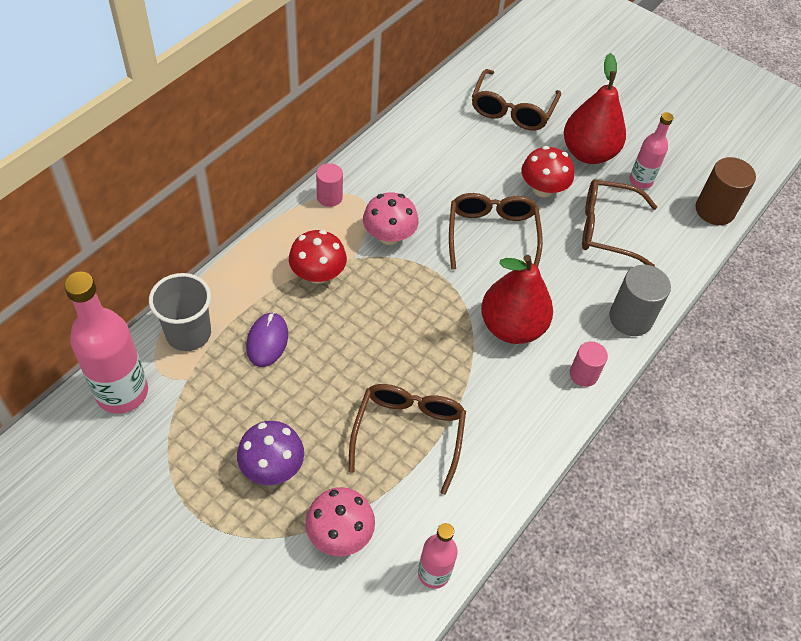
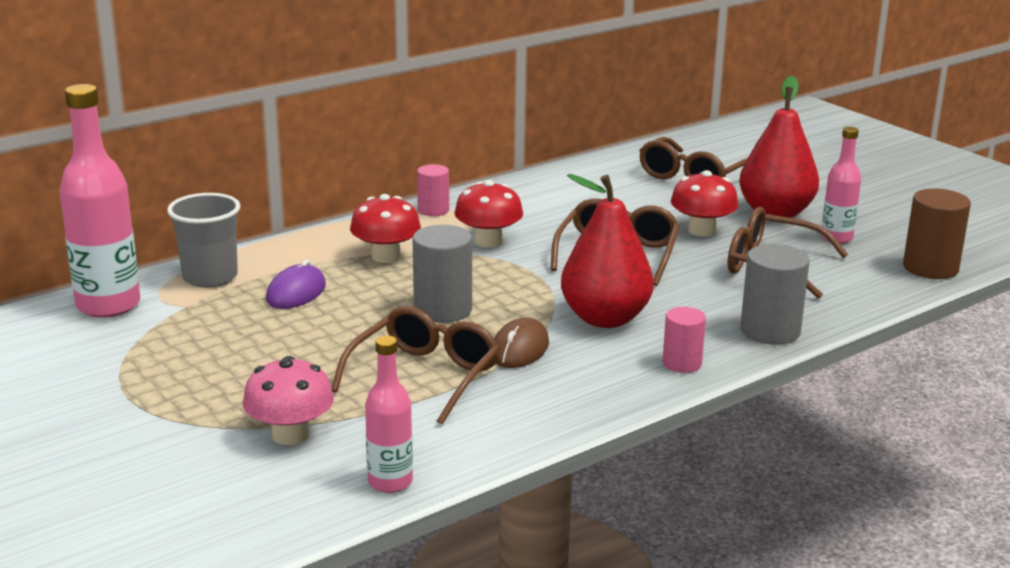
camera: 20 degrees right, 30 degrees down
(272, 466) = (242, 376): purple mushroom -> none
(389, 235) = (488, 241): pink mushroom -> red mushroom
(389, 341) = (442, 310): none -> grey cylinder
(464, 382) = (519, 349): none -> brown mouse

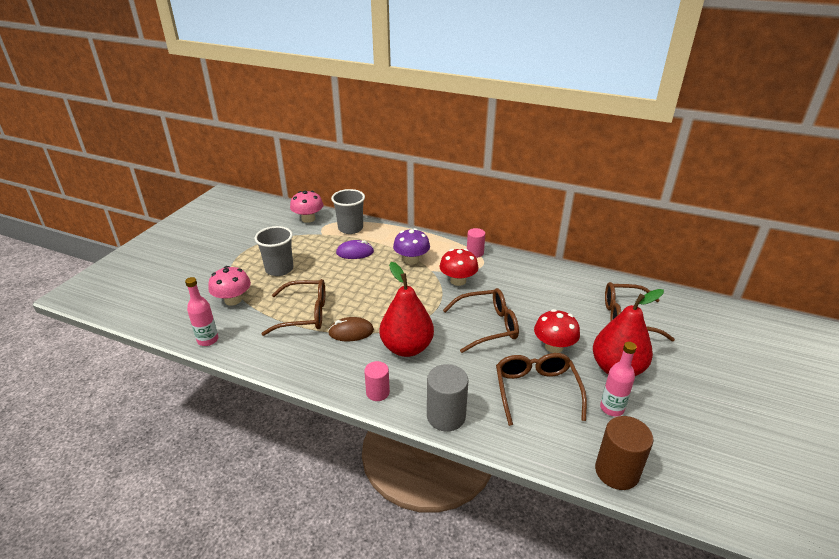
camera: 60 degrees right, 10 degrees up
(108, 305) = (308, 219): pink bottle -> pink mushroom
(249, 370) = (279, 269): none -> grey cup
(386, 256) = (411, 260): red mushroom -> purple mushroom
(442, 310) = (372, 295): grey cylinder -> none

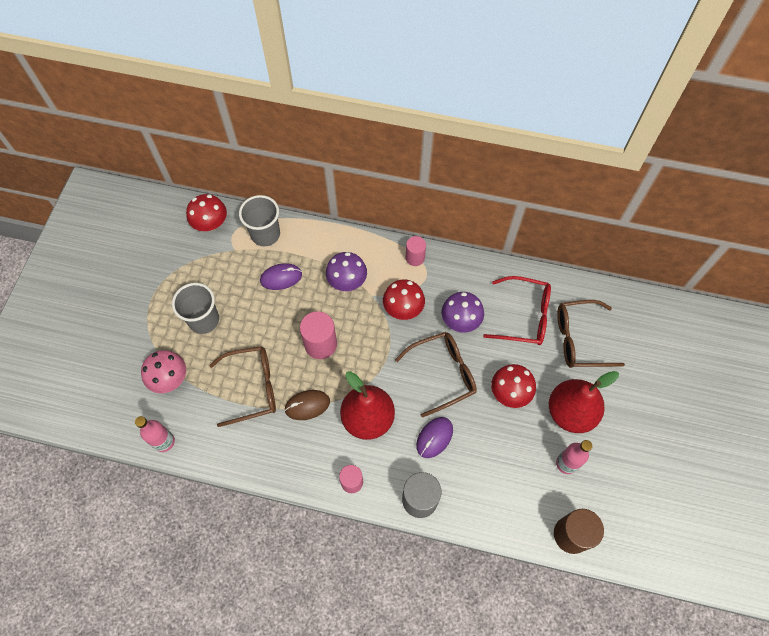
camera: 10 degrees left, 30 degrees up
(308, 219) = (210, 223): pink mushroom -> red mushroom
(376, 294) = (320, 344): none -> pink cylinder
(471, 370) = (434, 437): none -> purple mouse
(510, 293) = (460, 320): none -> purple mushroom
(536, 390) = (497, 453): brown glasses -> none
(572, 297) = (524, 316): none -> red glasses

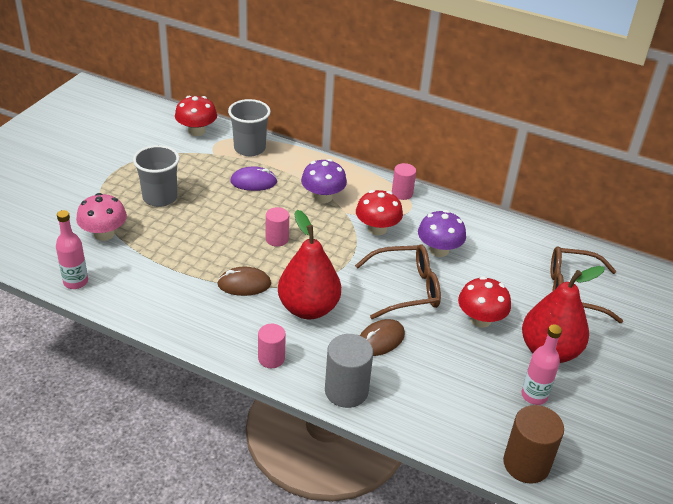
camera: 10 degrees right, 25 degrees down
(253, 387) = (190, 258): brown glasses -> none
(320, 344) = (277, 239): pink cylinder -> pink cylinder, size x0.63
(434, 437) = (380, 340): purple mouse -> brown mouse
(524, 316) = (512, 260): red glasses -> none

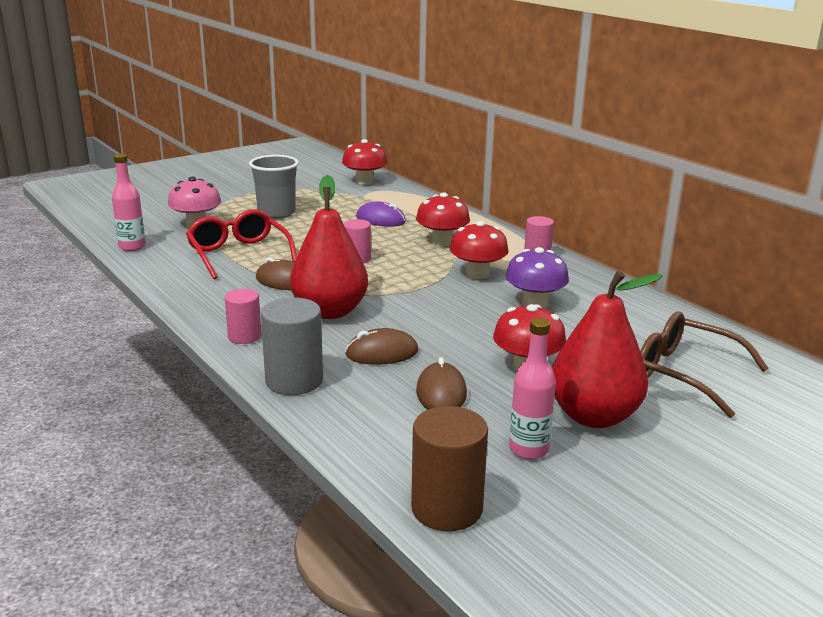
camera: 30 degrees right, 15 degrees down
(178, 263) = (238, 254): none -> red glasses
(249, 148) = (403, 199): grey cup -> none
(323, 197) = (442, 241): purple mushroom -> red mushroom
(406, 289) = (460, 322): brown glasses -> none
(448, 365) = (441, 393): none -> brown mouse

